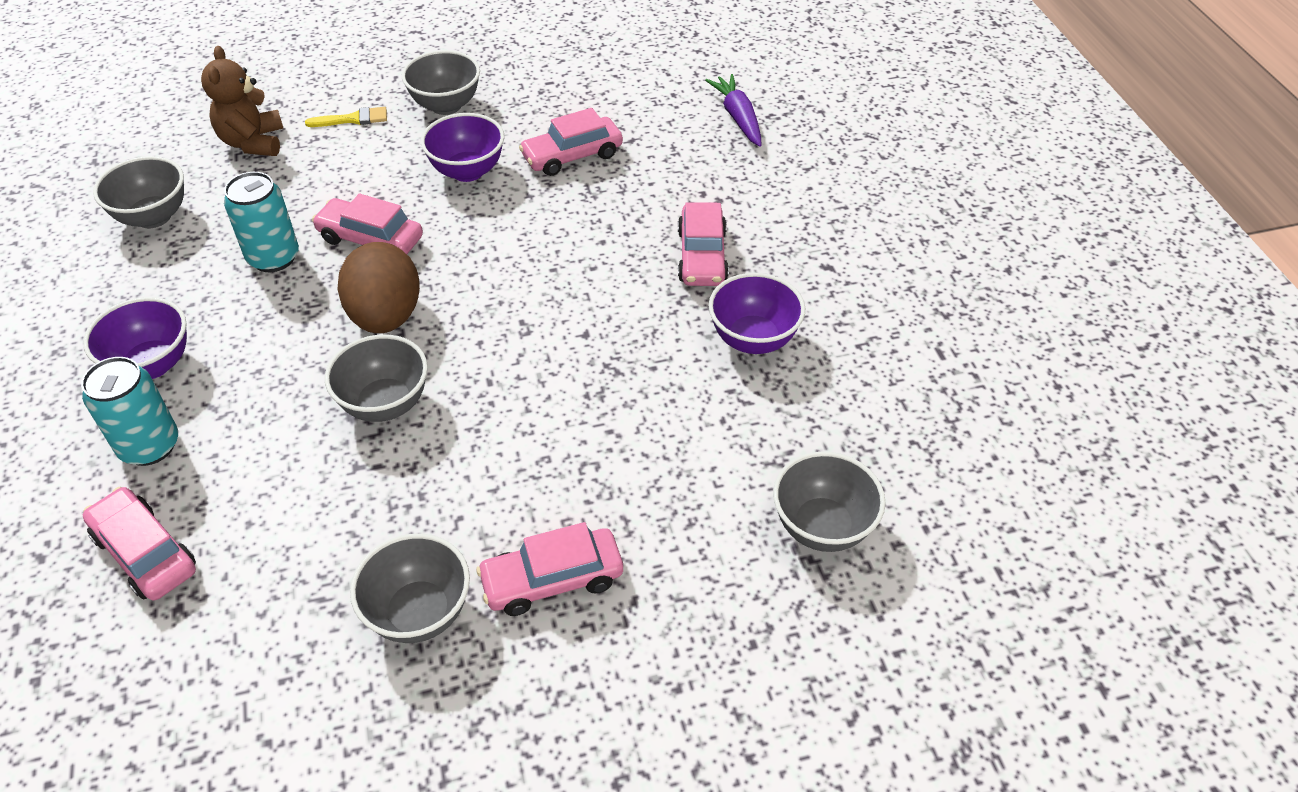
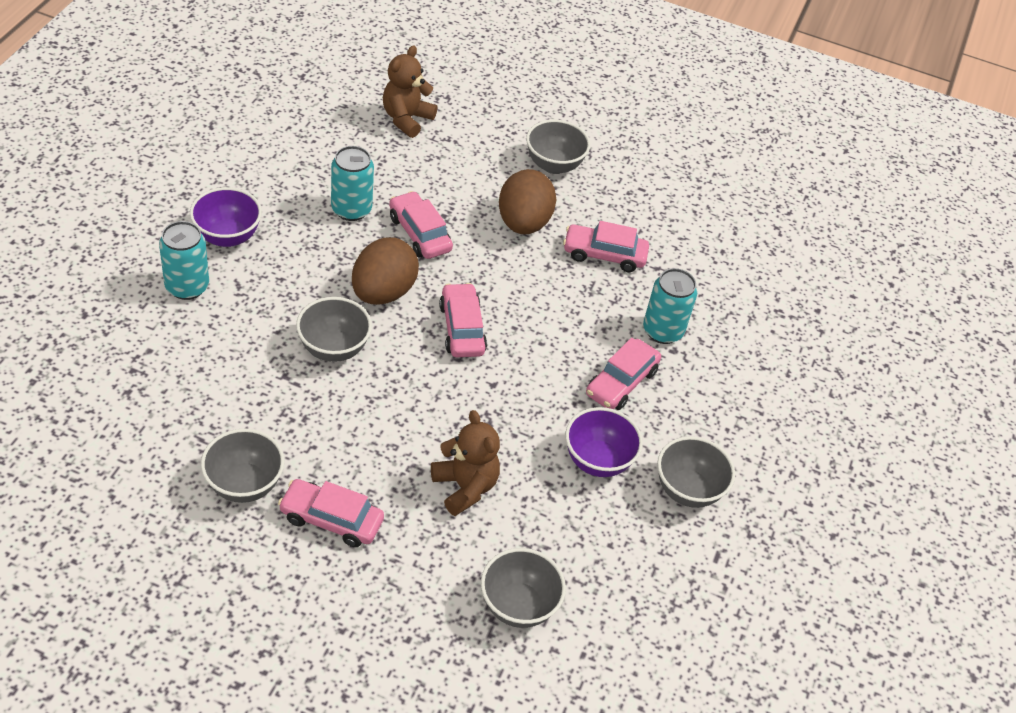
camera: 30 degrees right, 0 degrees up
(145, 553) = (136, 349): pink car -> pink car (462, 328)
(153, 217) = (305, 137): grey bowl -> grey bowl (688, 490)
(353, 119) = (483, 139): yellow brush -> none
(467, 171) = (523, 223): purple bowl -> brown egg
(656, 449) = (465, 487): none -> brown teddy bear
(692, 190) = (662, 331): none -> turquoise can
(738, 117) = (752, 298): purple carrot -> none

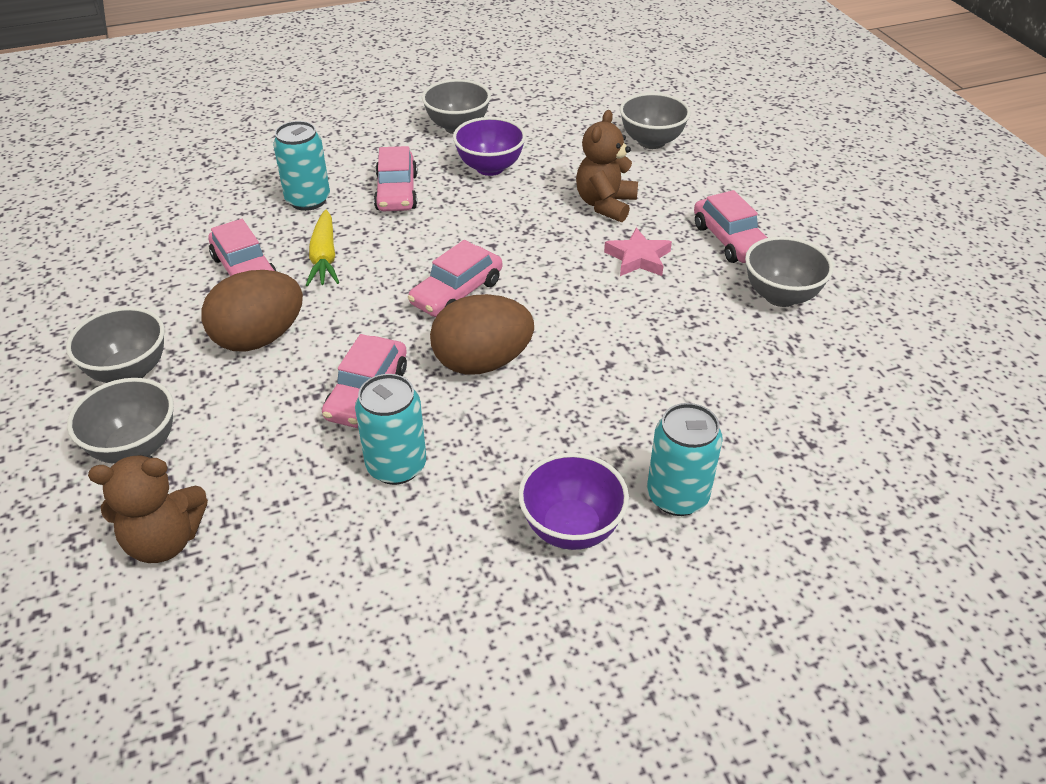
camera: 125 degrees left, 5 degrees down
(333, 349) = (590, 345): grey bowl -> grey bowl (135, 447)
(381, 447) = (638, 258): none -> pink star
(577, 296) = (324, 257): none -> yellow carrot
(621, 382) = (396, 192): pink car -> pink car turned 90 degrees clockwise

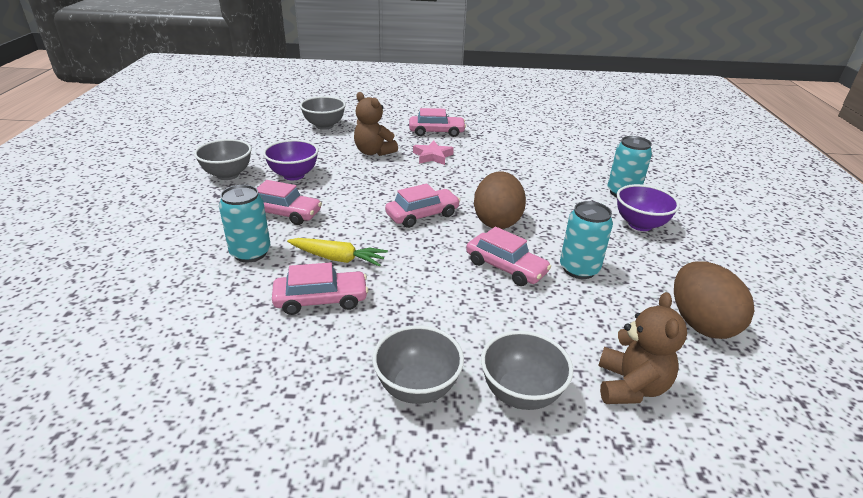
camera: 70 degrees left, 10 degrees down
(259, 338) = (417, 305): brown egg -> brown egg (700, 323)
(456, 293) = (422, 215): pink car -> pink car turned 90 degrees counterclockwise
(780, 296) = (489, 134): grey bowl -> none

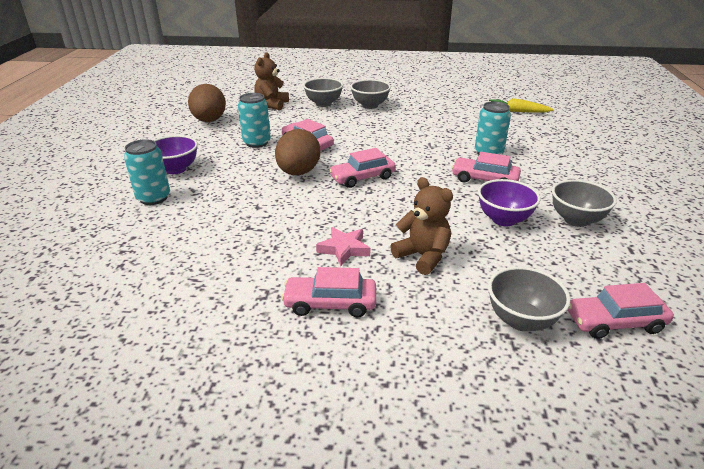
camera: 175 degrees left, 0 degrees up
(321, 300) = (426, 131): pink car -> pink car (614, 322)
(337, 258) = (424, 150): yellow carrot -> yellow carrot (517, 111)

